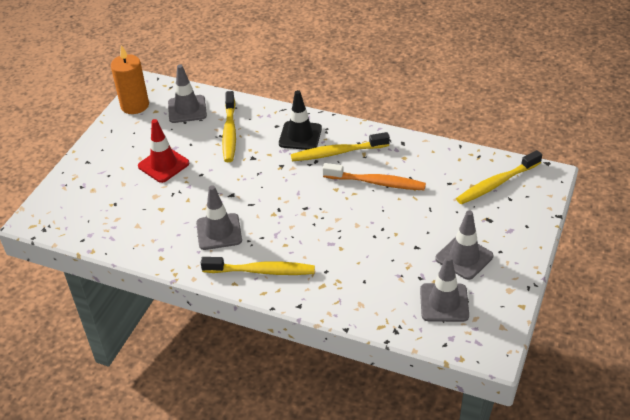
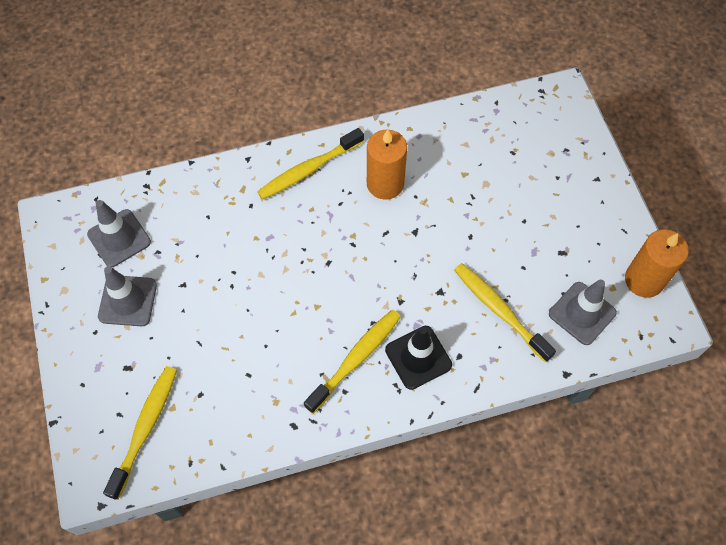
camera: 140 degrees right, 20 degrees up
(163, 165) = (519, 223): red traffic cone -> none
(219, 232) = (385, 184): grey traffic cone -> orange candle
(377, 182) = (280, 343): orange toothbrush -> none

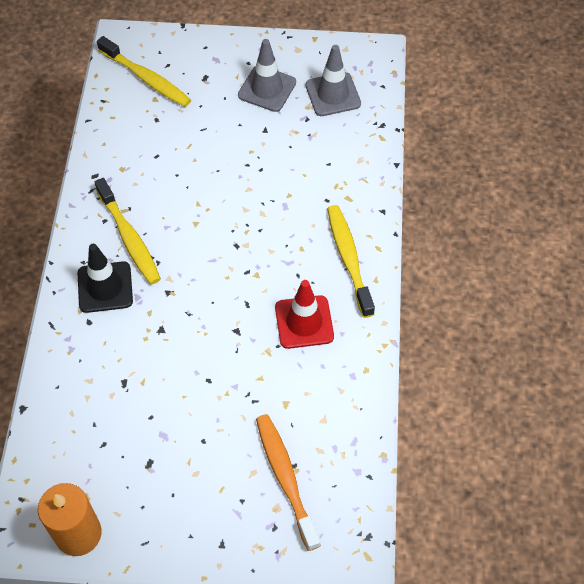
camera: 110 degrees right, 5 degrees down
(385, 184) = (304, 322): orange candle -> red traffic cone
(499, 310) = (116, 375): yellow toothbrush -> none
(525, 154) = (285, 478): none -> orange toothbrush
(582, 313) = (74, 451): grey traffic cone -> none

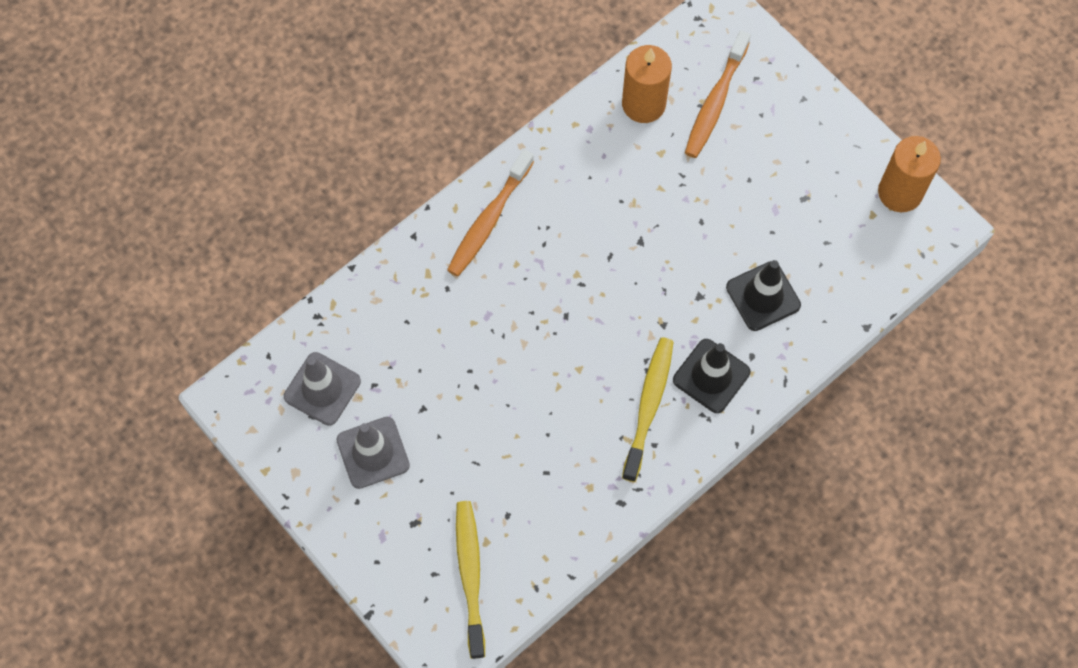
camera: 135 degrees left, 10 degrees up
(116, 366) = (763, 296): none -> black traffic cone
(304, 322) = (581, 200): red traffic cone -> none
(335, 428) = (643, 104): none -> orange candle
(349, 258) = (488, 220): yellow toothbrush -> orange toothbrush

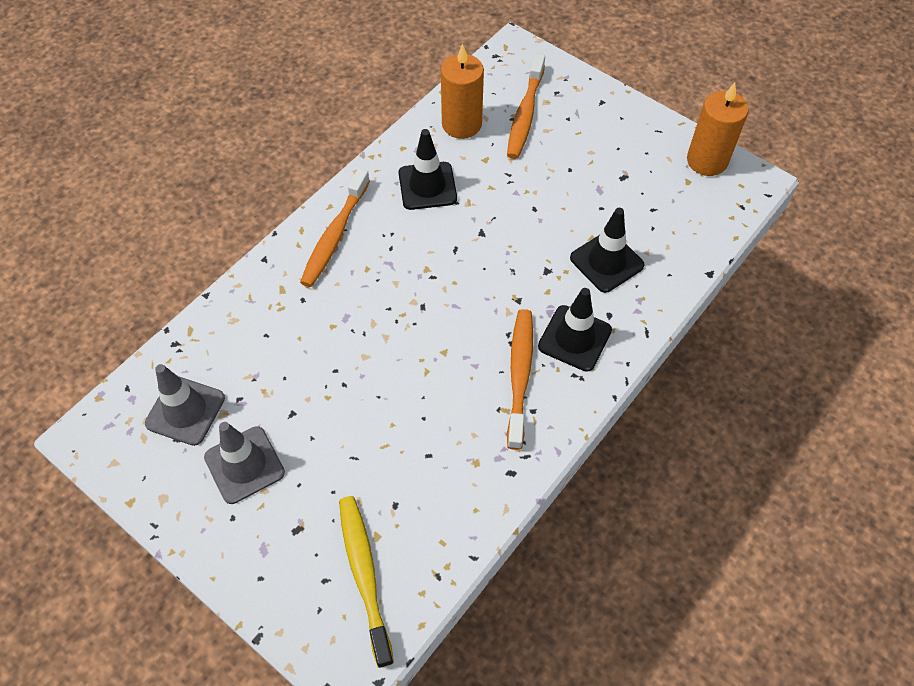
camera: 10 degrees left, 10 degrees down
(593, 176) = (427, 186): none -> black traffic cone
(649, 406) = (520, 375): yellow toothbrush -> orange toothbrush

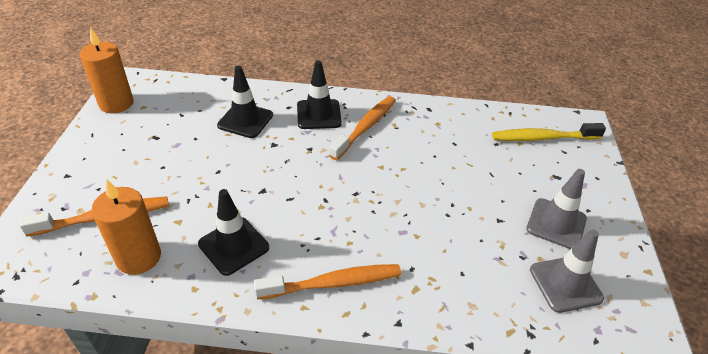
camera: 125 degrees left, 15 degrees down
(364, 574) = (542, 138): yellow toothbrush -> yellow toothbrush turned 45 degrees clockwise
(520, 375) = (365, 127): orange toothbrush -> orange toothbrush turned 150 degrees clockwise

